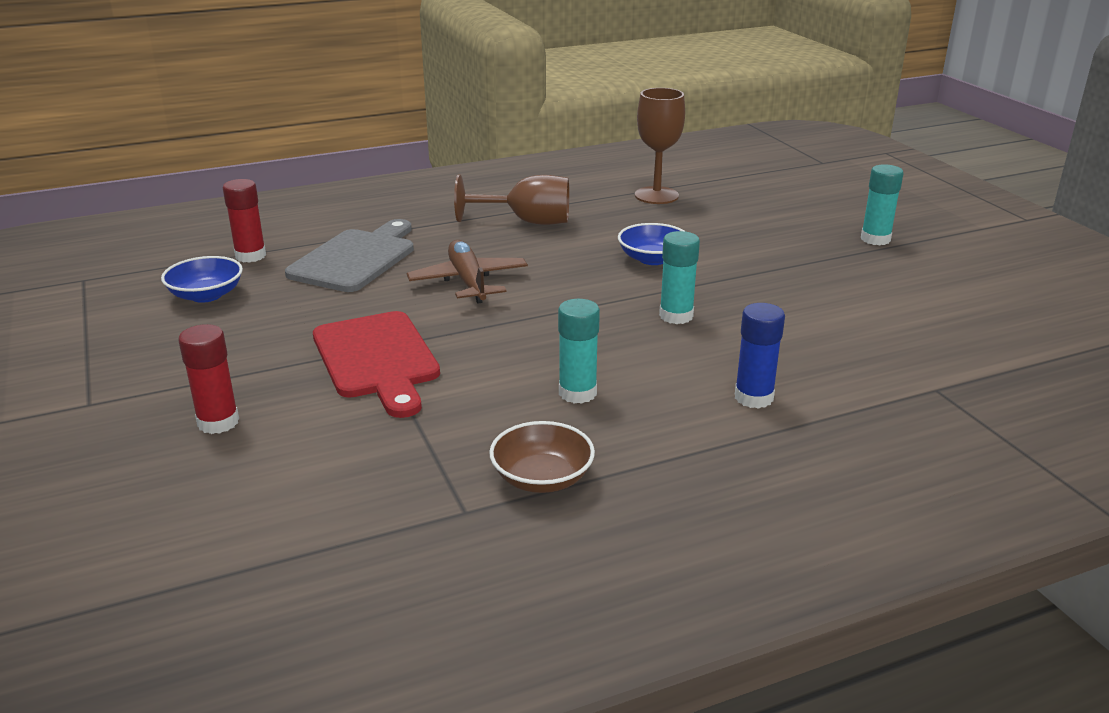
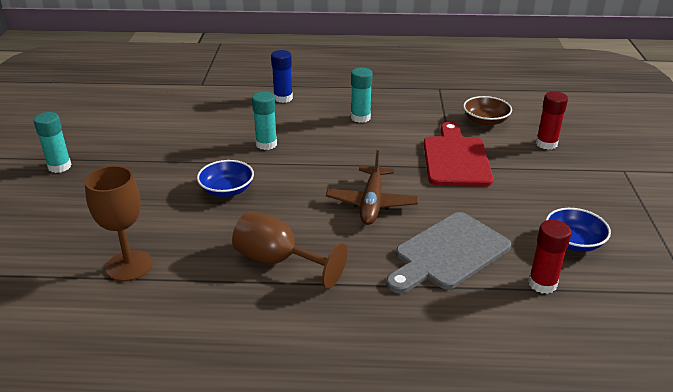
camera: 155 degrees left, 5 degrees up
(542, 478) = (402, 91): brown bowl -> brown bowl (485, 121)

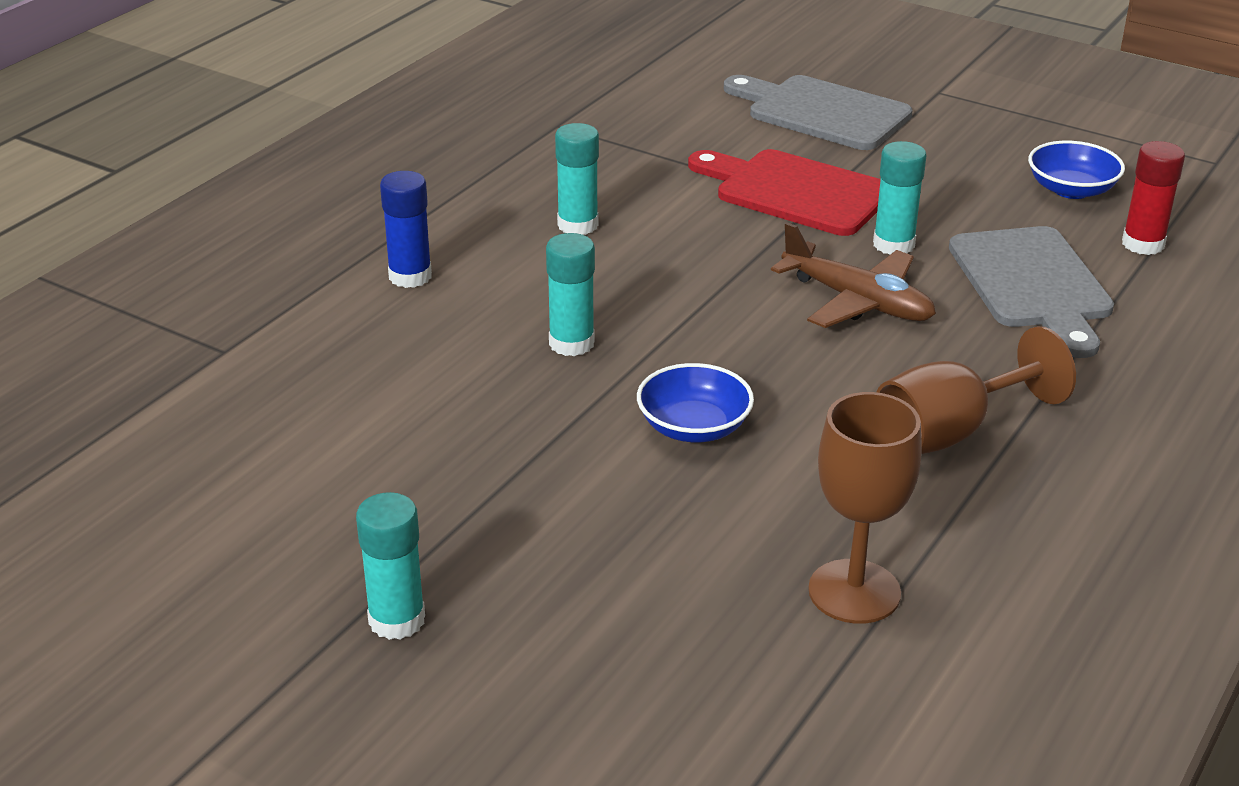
camera: 60 degrees left, 0 degrees up
(438, 199) = (893, 244): none -> turquoise glue stick
(485, 121) = (708, 129): brown bowl -> none
(546, 144) = (822, 112): red glue stick -> grey cutting board

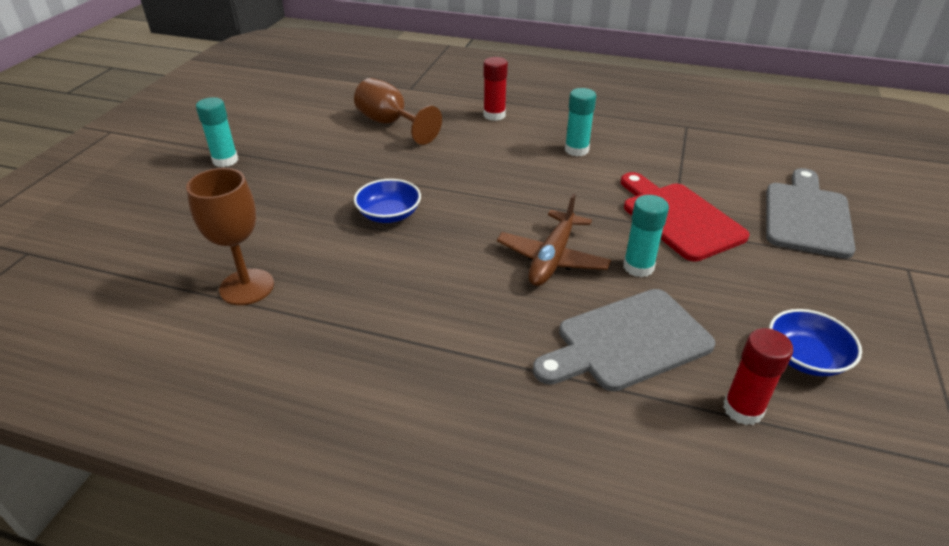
camera: 75 degrees right, 5 degrees up
(410, 276) = (494, 115): blue glue stick -> red glue stick
(571, 343) = (454, 167): turquoise glue stick -> none
(795, 192) = (678, 218): red cutting board -> red cutting board turned 45 degrees counterclockwise
(950, 432) = (413, 312): brown goblet -> brown goblet (390, 124)

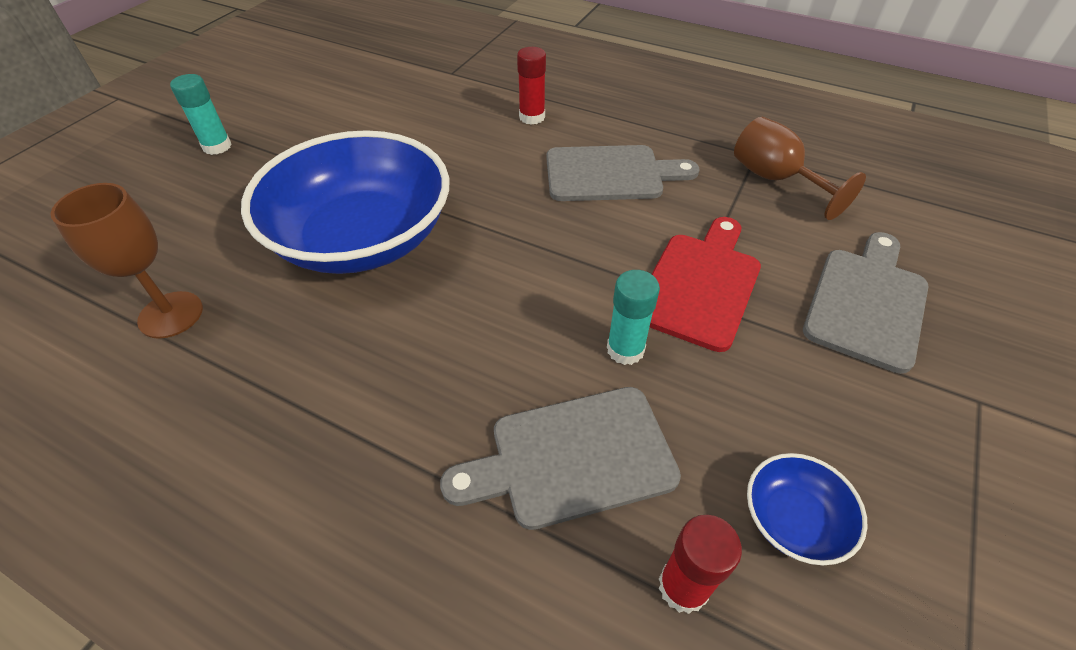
camera: 10 degrees right, 10 degrees up
(389, 214) = (362, 238): blue bowl -> blue bowl, size x2.47
(390, 124) = (411, 117): brown goblet -> brown goblet (775, 180)
(552, 258) = (525, 323): brown plane -> none
(576, 150) = (610, 174): turquoise glue stick -> grey cutting board
(678, 218) = (700, 285): red cutting board -> red cutting board turned 45 degrees clockwise

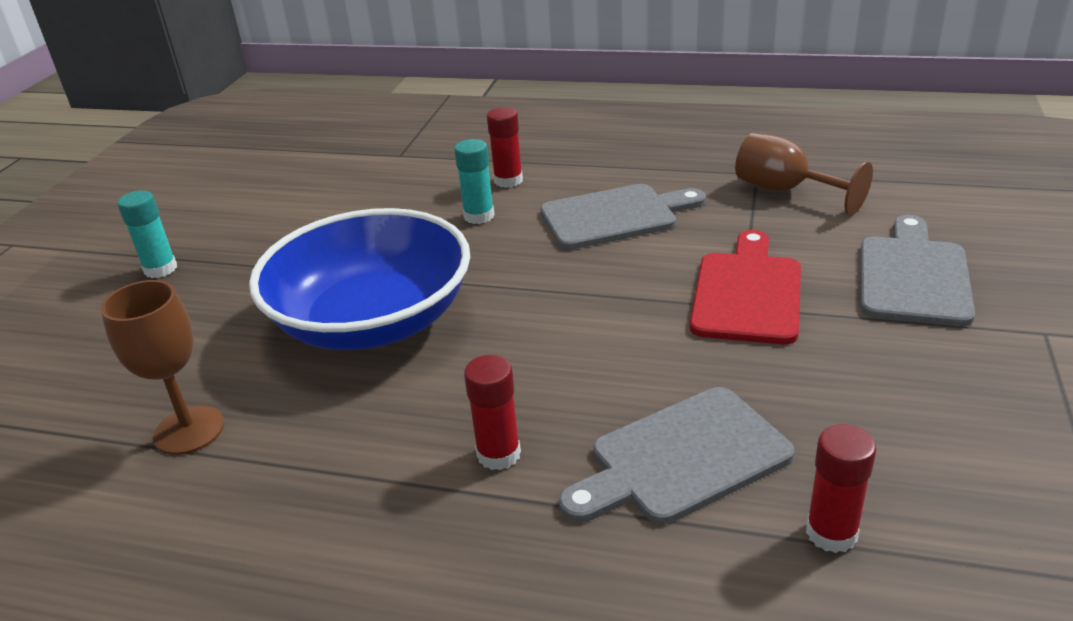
camera: 10 degrees left, 15 degrees down
(411, 408) = (498, 454): none -> red glue stick
(625, 349) = (695, 361): turquoise glue stick -> turquoise glue stick (479, 216)
(793, 520) = (912, 459): blue bowl -> none

